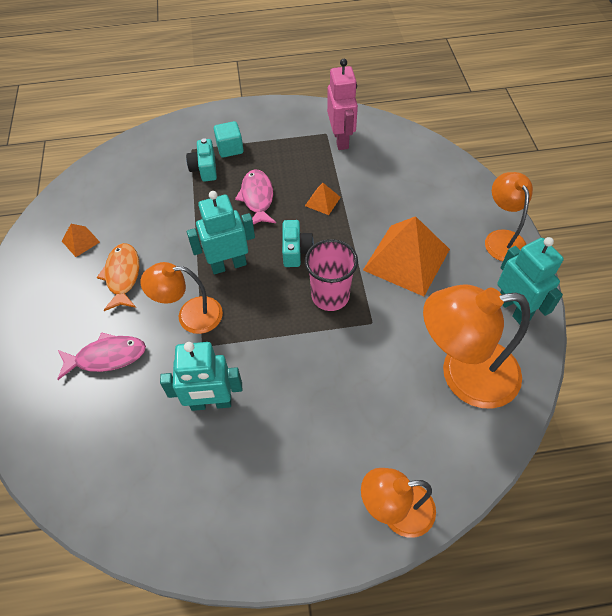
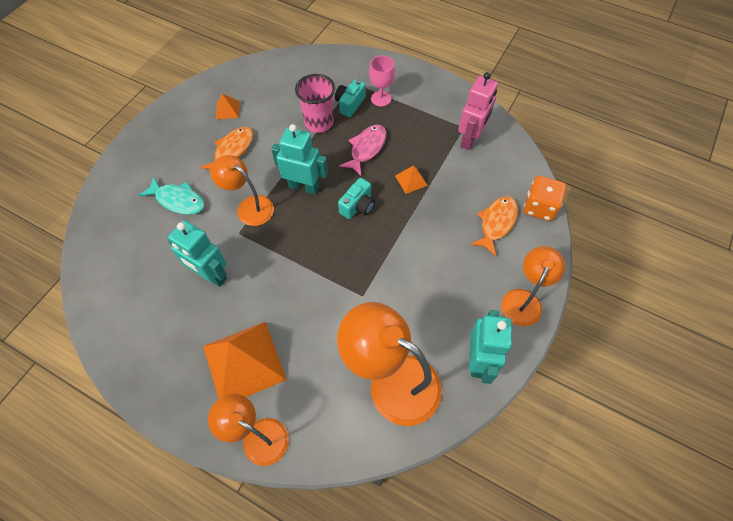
camera: 35 degrees right, 5 degrees up
(107, 357) = (178, 200): pink fish -> turquoise fish
(230, 148) = (381, 98): turquoise cube -> pink goblet
(330, 296) = (351, 256): pink cup -> pink cup (319, 122)
(406, 259) = (431, 265): orange pyramid -> orange pyramid (244, 362)
(425, 193) = (496, 223): none -> orange fish
(446, 161) = (539, 207): none -> orange dice

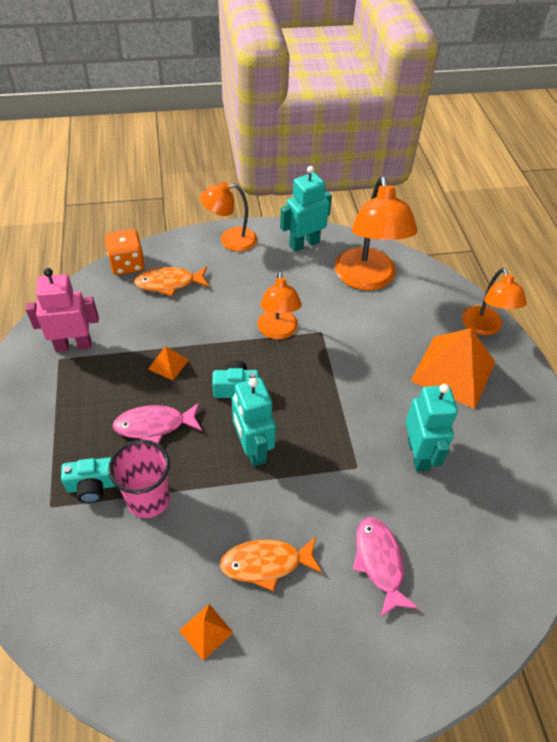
camera: 130 degrees left, 10 degrees down
(178, 200) = (379, 562): turquoise fish -> pink fish
(249, 206) = (321, 481): orange lamp -> orange lamp (278, 331)
(381, 98) = (61, 459): pink goblet -> none

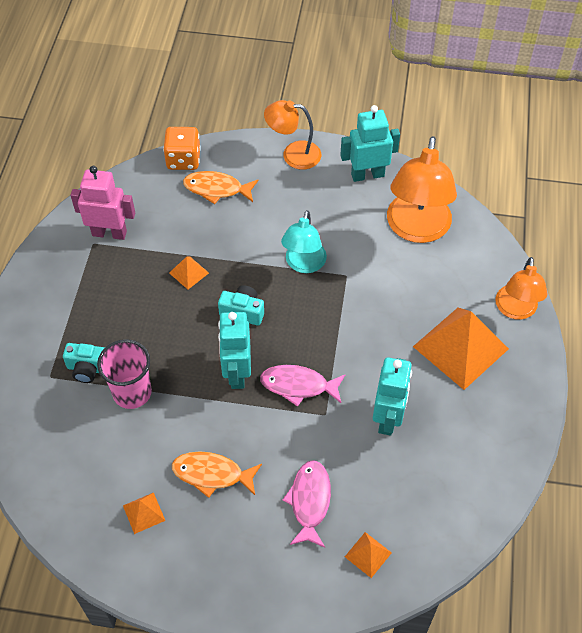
camera: 20 degrees right, 5 degrees up
(154, 425) = (158, 328): pink fish -> pink fish (298, 385)
(278, 331) = (303, 264): orange lamp -> turquoise lamp
(462, 602) = (368, 554): none -> orange pyramid

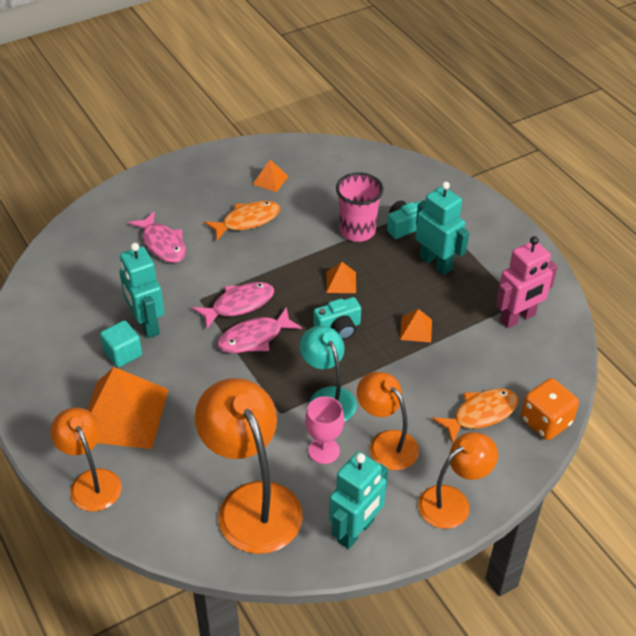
camera: 140 degrees right, 10 degrees down
(237, 373) = (295, 285): turquoise robot -> turquoise robot (436, 263)
(296, 210) = (386, 443): none -> orange lamp
(312, 346) = (254, 338): none -> pink fish
(341, 231) = (324, 451): none -> pink goblet
(368, 554) = (95, 239): orange pyramid -> orange pyramid (341, 282)
(426, 402) = (123, 353): none -> turquoise cube

